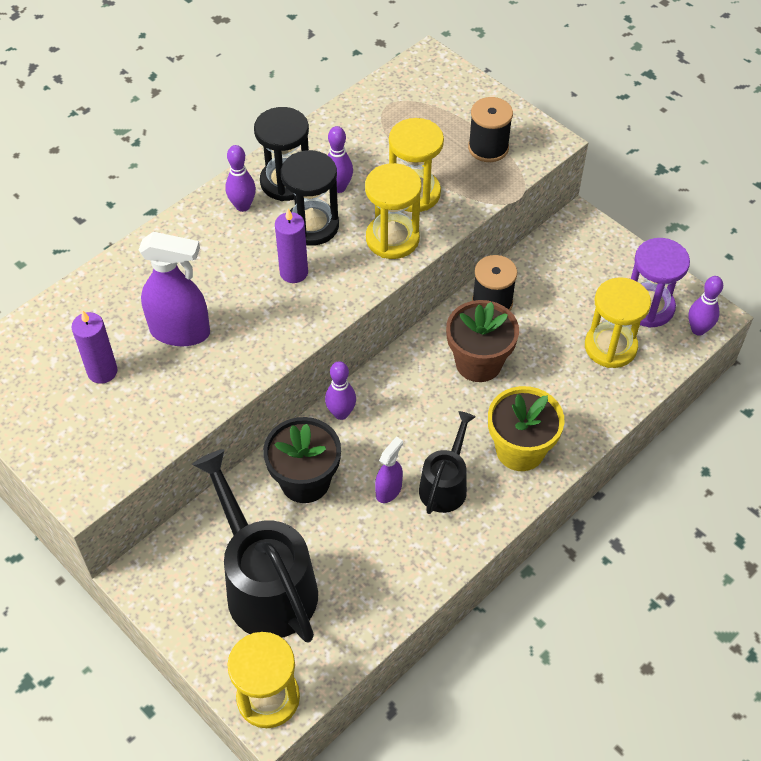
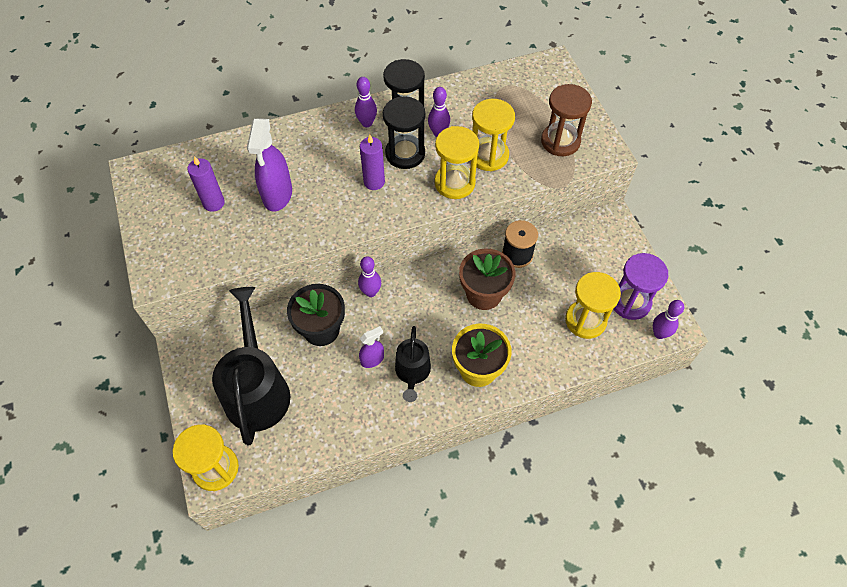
camera: 25 degrees right, 5 degrees up
(180, 332) = (277, 195): purple spray bottle -> purple spray bottle turned 60 degrees clockwise
(445, 485) = (412, 372): black watering can -> black watering can turned 135 degrees clockwise
(488, 148) = (560, 141): black spool -> brown hourglass

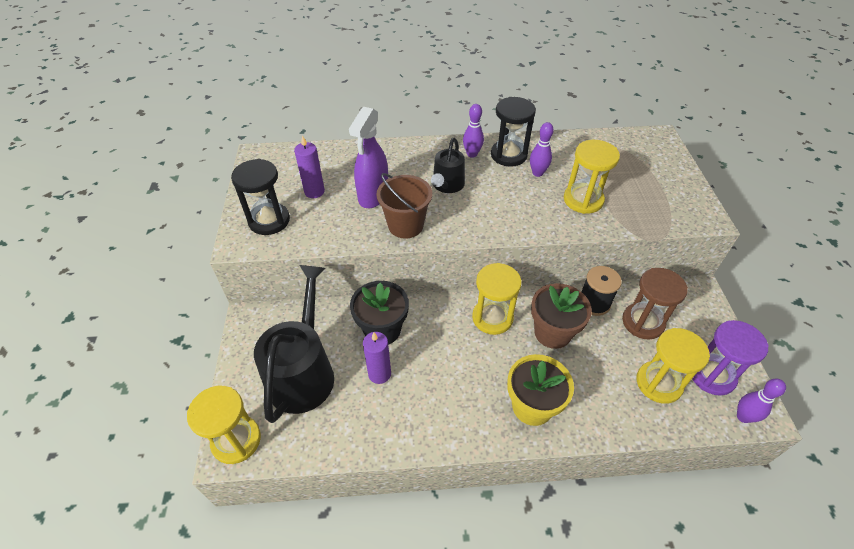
camera: 15 degrees right, 10 degrees down
(320, 222) = (405, 225): none -> brown bucket
(371, 292) = (439, 306): purple bowling pin -> none
(372, 359) = (424, 370): purple spray bottle -> none
(374, 182) = (466, 202): purple candle -> purple candle (379, 374)
(405, 153) = (501, 184): black hourglass -> black hourglass (269, 220)
(412, 372) = (462, 392): black watering can -> black watering can (447, 185)
(454, 183) = (544, 217): yellow hourglass -> yellow hourglass (492, 318)
(560, 141) = (658, 201): brown hourglass -> brown hourglass (643, 322)

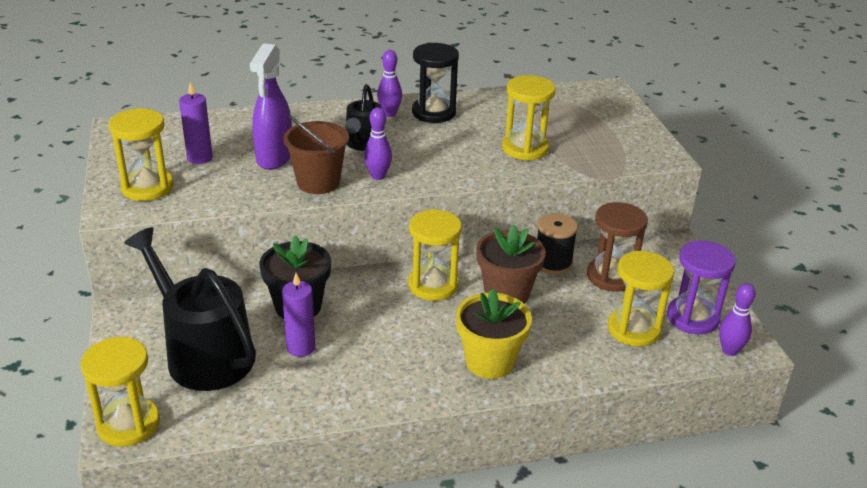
camera: 10 degrees left, 15 degrees down
(269, 220) = (147, 187): black hourglass -> yellow hourglass
(303, 372) = (203, 354): black watering can -> black watering can turned 45 degrees counterclockwise
(537, 173) = (470, 127): purple bowling pin -> purple bowling pin (378, 176)

